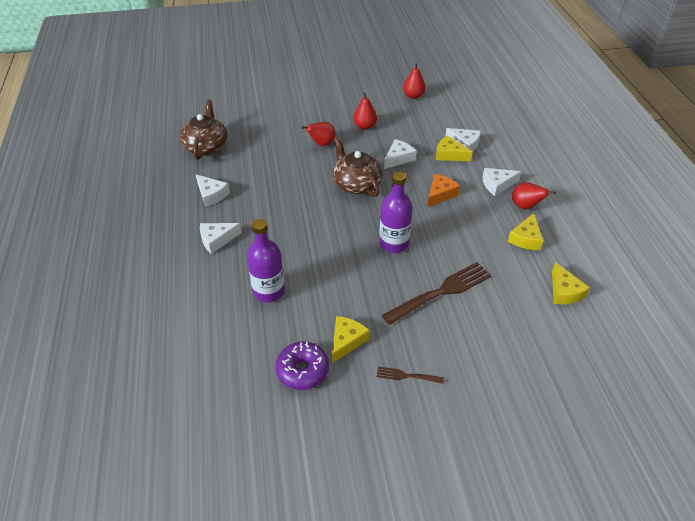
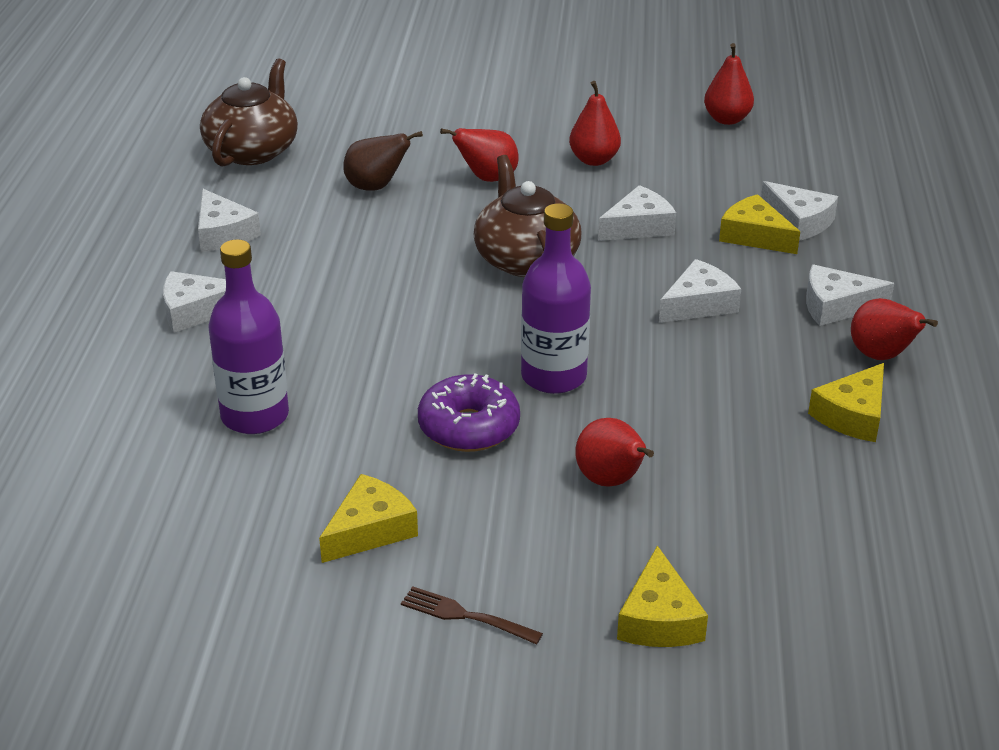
camera: 15 degrees right, 10 degrees down
(273, 157) = (376, 187): none -> brown pear
(302, 370) = (255, 564): purple donut -> purple donut (469, 427)
(440, 194) = (698, 304): orange cheese -> white cheese
(440, 292) = (611, 481): brown fork -> red pear
(564, 291) = (894, 529): yellow cheese -> yellow cheese (659, 619)

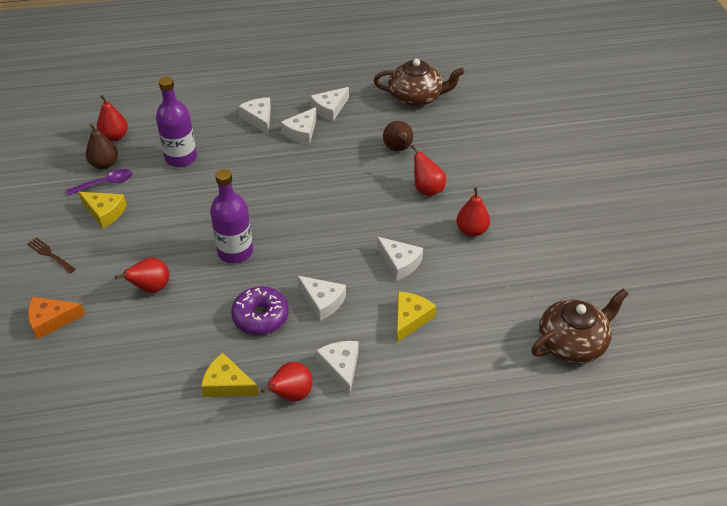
camera: 75 degrees right, 10 degrees up
(209, 523) = (104, 164): none -> brown pear
(276, 525) = (105, 183): none -> purple spoon
(466, 616) = (50, 255): brown fork -> brown fork turned 60 degrees counterclockwise
(469, 427) = (185, 229): purple donut -> purple donut (260, 317)
(526, 259) = (345, 221): brown teapot -> brown teapot (573, 343)
(659, 619) = (51, 320): yellow cheese -> orange cheese
(727, 119) = (561, 287): red pear -> red pear (114, 136)
(799, 222) = (437, 340): white cheese -> white cheese (301, 132)

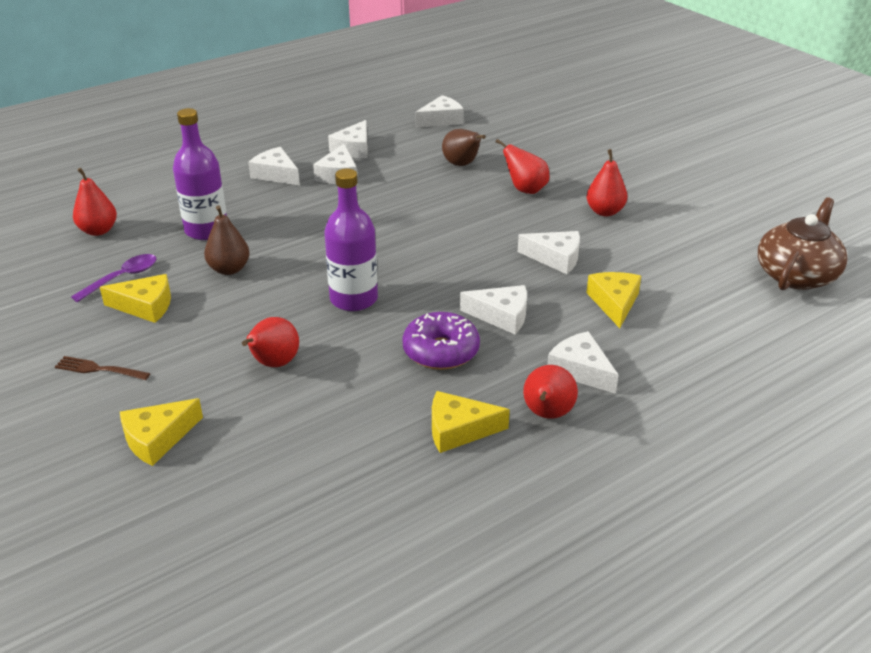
camera: 25 degrees left, 10 degrees down
(51, 320) = (157, 438): orange cheese -> yellow cheese
(104, 164) = (105, 260): brown pear -> brown pear (229, 269)
(416, 97) = (441, 120): brown teapot -> white cheese

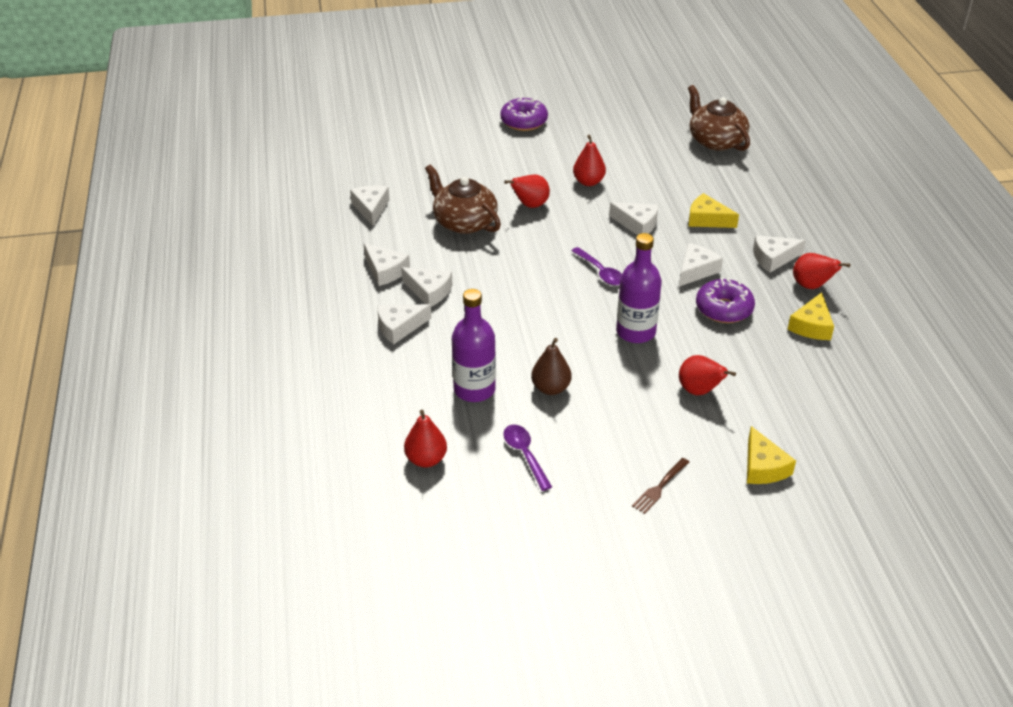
camera: 65 degrees left, 5 degrees up
(145, 306) = (580, 447): yellow cheese -> none
(444, 255) = (600, 272): none -> purple spoon
(462, 164) = (464, 222): brown pear -> brown teapot
(555, 258) = (637, 224): white cheese -> white cheese turned 75 degrees clockwise
(674, 152) = (524, 121): none -> purple donut

